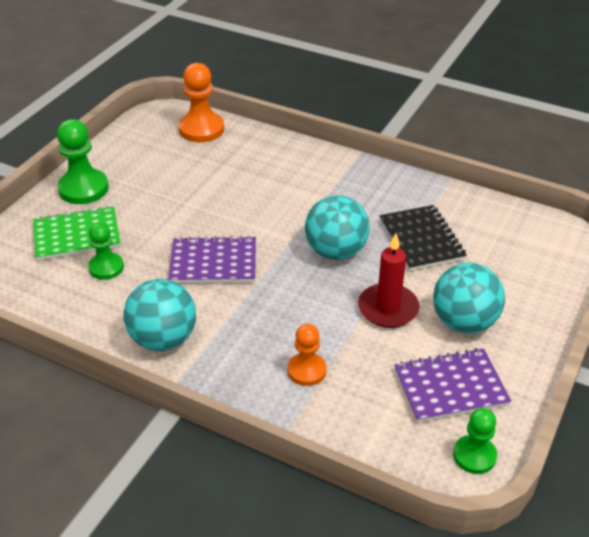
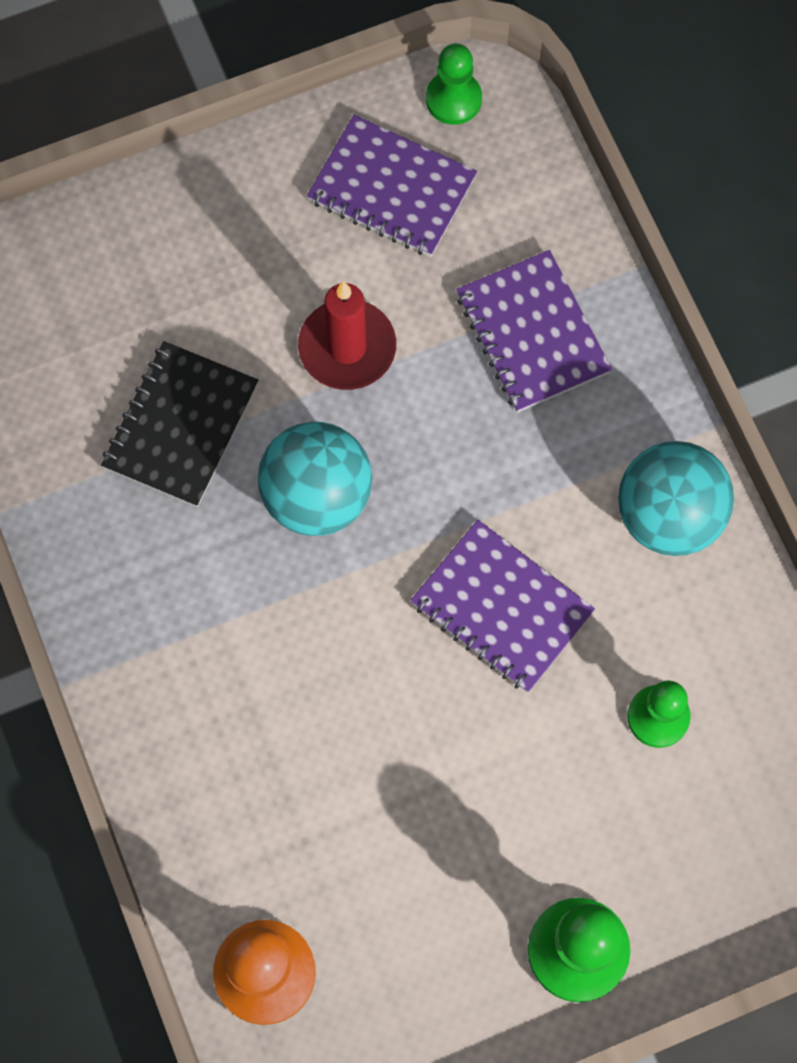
camera: 140 degrees left, 30 degrees up
(77, 235) = (658, 828): green notebook -> none
(306, 370) = (532, 334): orange pawn -> purple notebook
(464, 322) = (278, 257): turquoise ball -> none

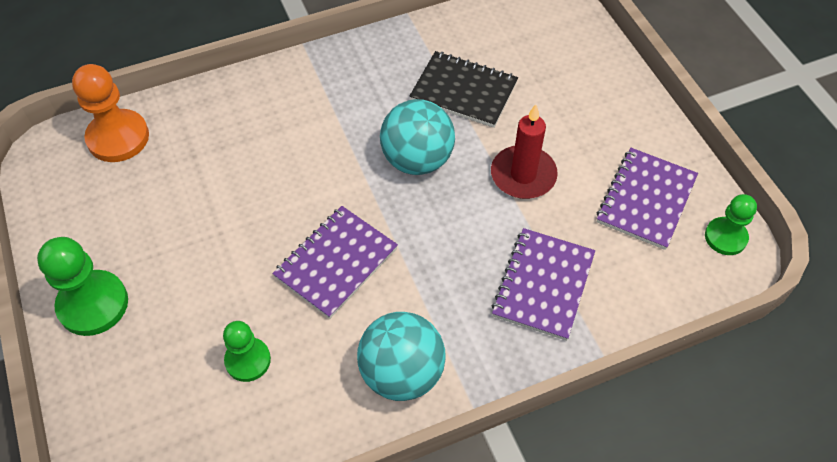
camera: 90 degrees right, 15 degrees down
(532, 334) = (543, 285): purple notebook -> purple notebook turned 45 degrees counterclockwise

